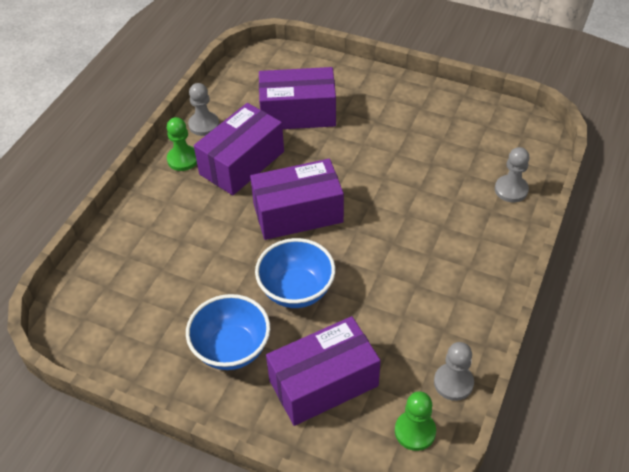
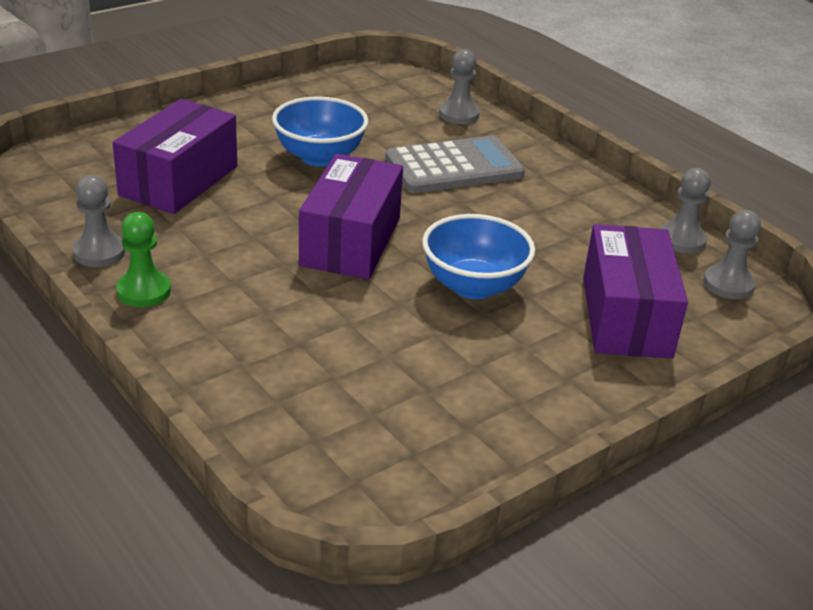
camera: 65 degrees left, 15 degrees down
(231, 349) = (524, 365): blue bowl -> blue bowl (319, 157)
(242, 163) = (213, 249): purple box -> none
(415, 431) = (728, 284): green pawn -> grey pawn
(434, 219) = (454, 167): none -> grey calculator

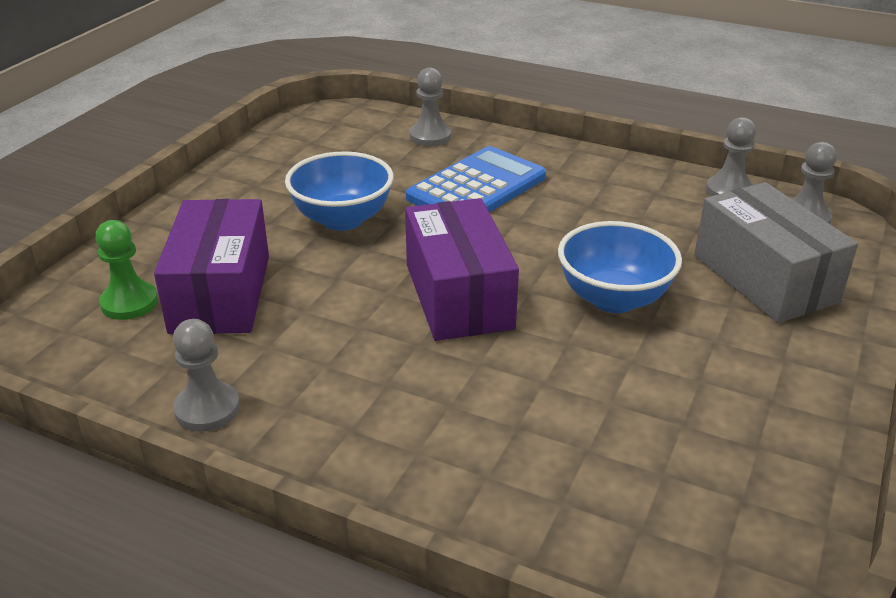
camera: 25 degrees left, 0 degrees up
(144, 291) = (301, 435): green pawn -> green pawn (129, 303)
(454, 167) = (477, 187): grey calculator -> blue calculator
(626, 317) = (764, 278): purple box -> grey box

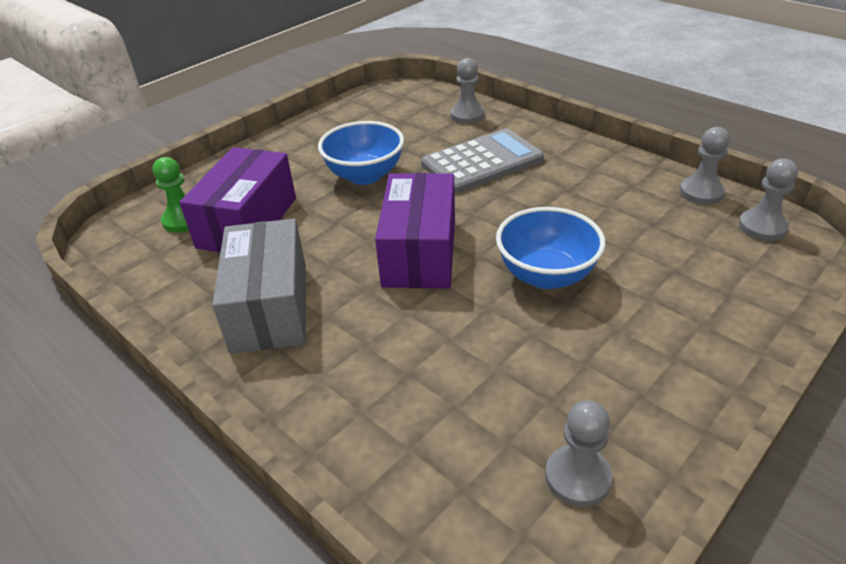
camera: 20 degrees right, 5 degrees up
(207, 409) = (190, 312): grey pawn -> grey pawn (577, 477)
(477, 187) = (482, 162): blue calculator -> grey calculator
(764, 278) = (693, 278): grey box -> grey box (270, 307)

